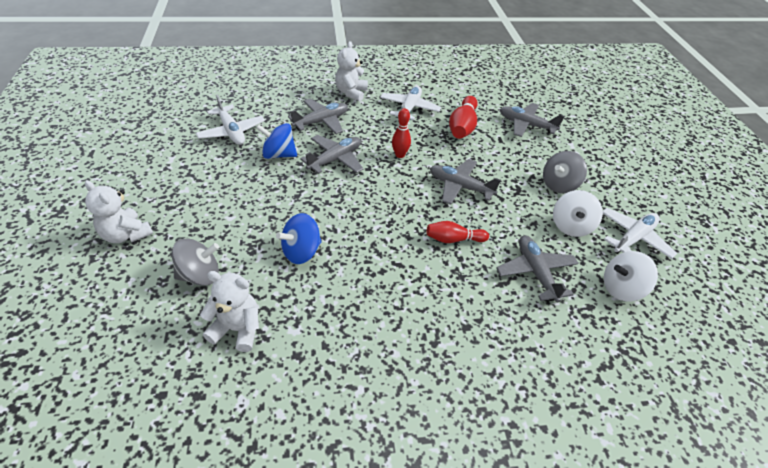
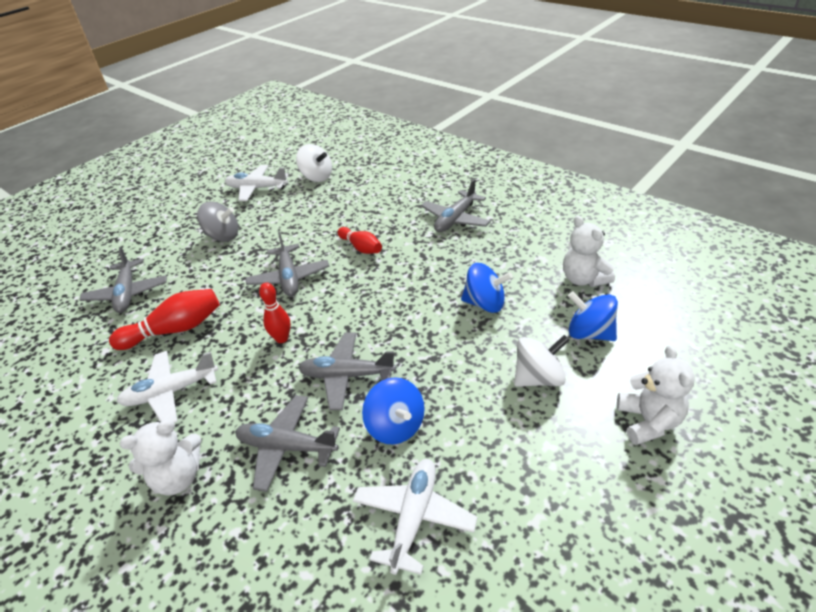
camera: 125 degrees left, 5 degrees down
(200, 275) = (589, 333): grey spinning top -> blue spinning top
(535, 272) = (346, 205): grey plane -> grey plane (455, 219)
(571, 226) = (274, 212): white spinning top -> white spinning top (538, 378)

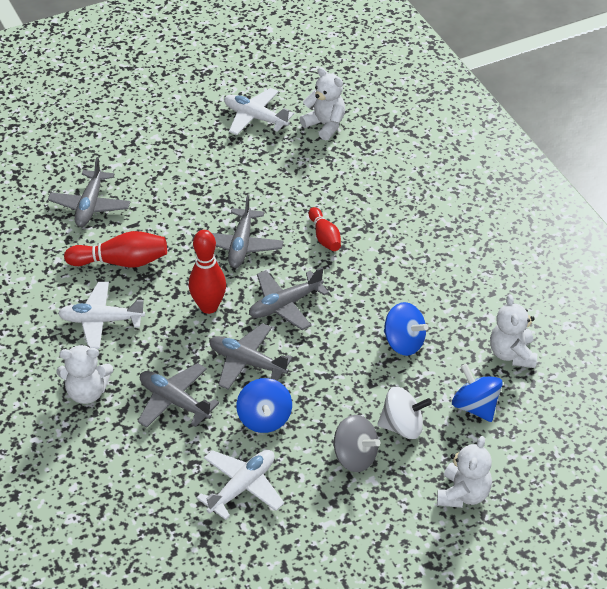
camera: 20 degrees right, 5 degrees up
(223, 236) = (198, 170): grey spinning top -> grey spinning top (355, 457)
(282, 338) = (208, 307): red bowling pin -> red bowling pin, size x1.54
(317, 177) = (325, 125): white spinning top -> white teddy bear
(455, 219) = (437, 238): grey plane -> grey plane (285, 305)

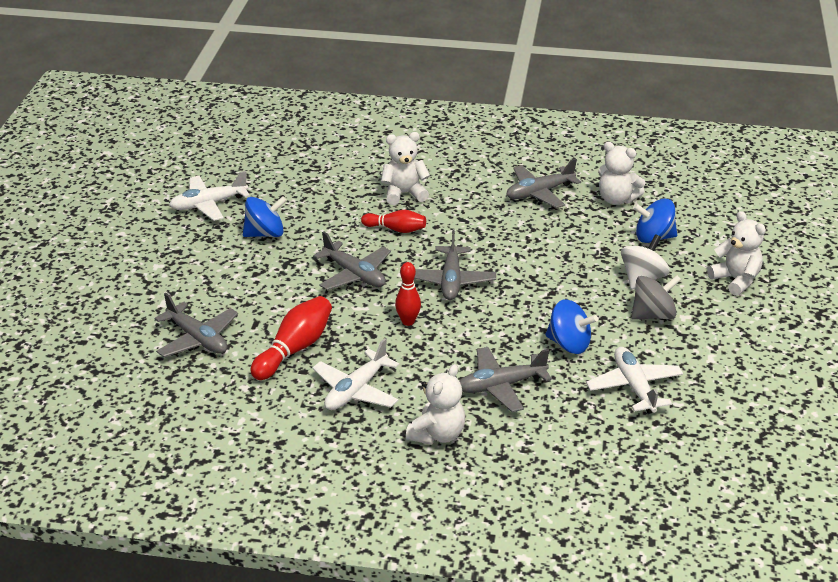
camera: 55 degrees left, 10 degrees down
(208, 307) = (408, 321): red bowling pin -> red bowling pin, size x0.65
(247, 362) = (495, 327): grey plane -> grey plane (539, 193)
(325, 125) = (266, 175): white teddy bear -> white teddy bear (404, 194)
(404, 343) = (555, 241): blue spinning top -> blue spinning top (265, 234)

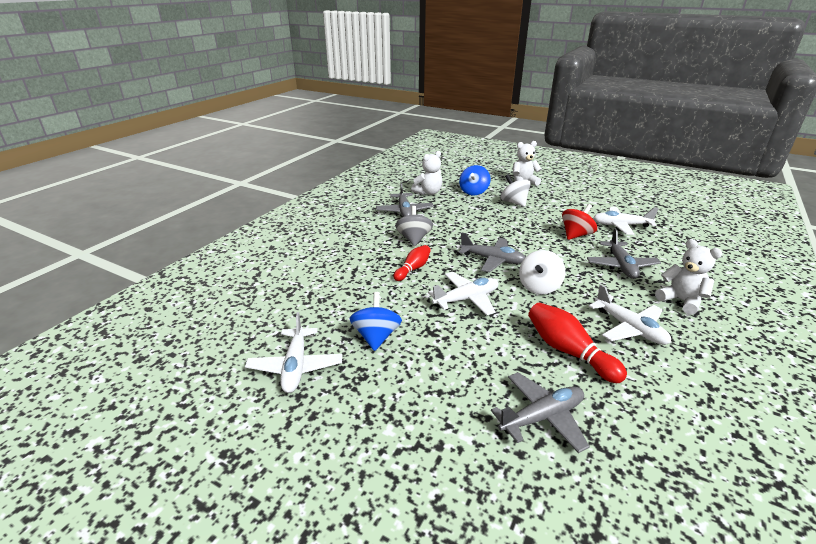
camera: 70 degrees left, 5 degrees down
(354, 274) = (466, 299): grey plane -> white plane
(404, 194) = (366, 256): white teddy bear -> none
(408, 321) = (539, 287): red bowling pin -> white spinning top
(569, 344) = (576, 235): blue spinning top -> red spinning top
(653, 315) = (550, 207): grey spinning top -> grey spinning top (414, 239)

